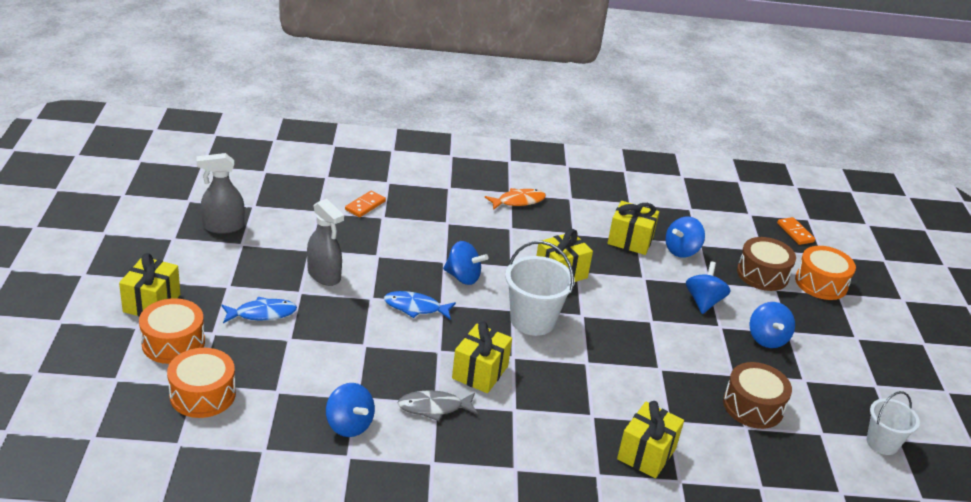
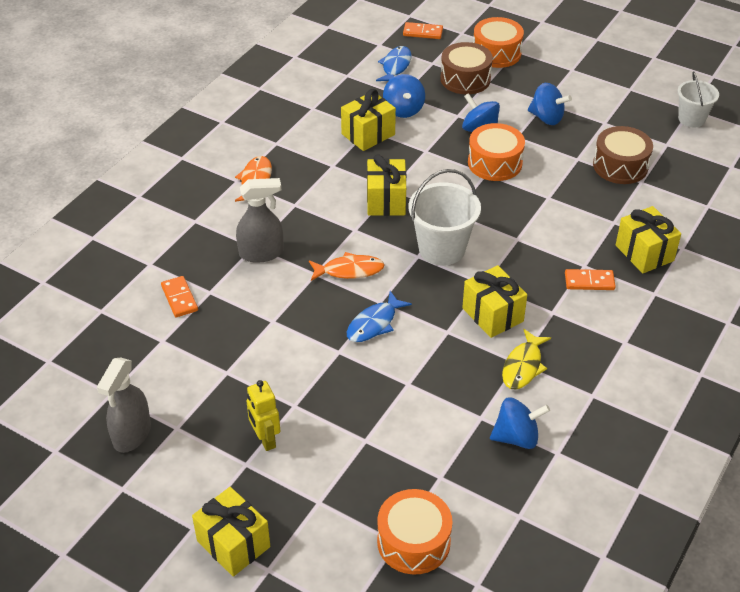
camera: 55 degrees left, 10 degrees up
(173, 343) = (315, 543): orange drum -> orange drum (494, 163)
(257, 288) = (265, 439): none -> yellow robot
(262, 313) = (311, 449): blue fish -> blue fish (395, 66)
(324, 275) = (279, 376): grey spray bottle -> grey spray bottle (261, 253)
(434, 407) = (523, 366): grey fish -> yellow fish
(463, 277) = (349, 270): blue spinning top -> orange fish
(573, 424) = (589, 281): none -> orange domino

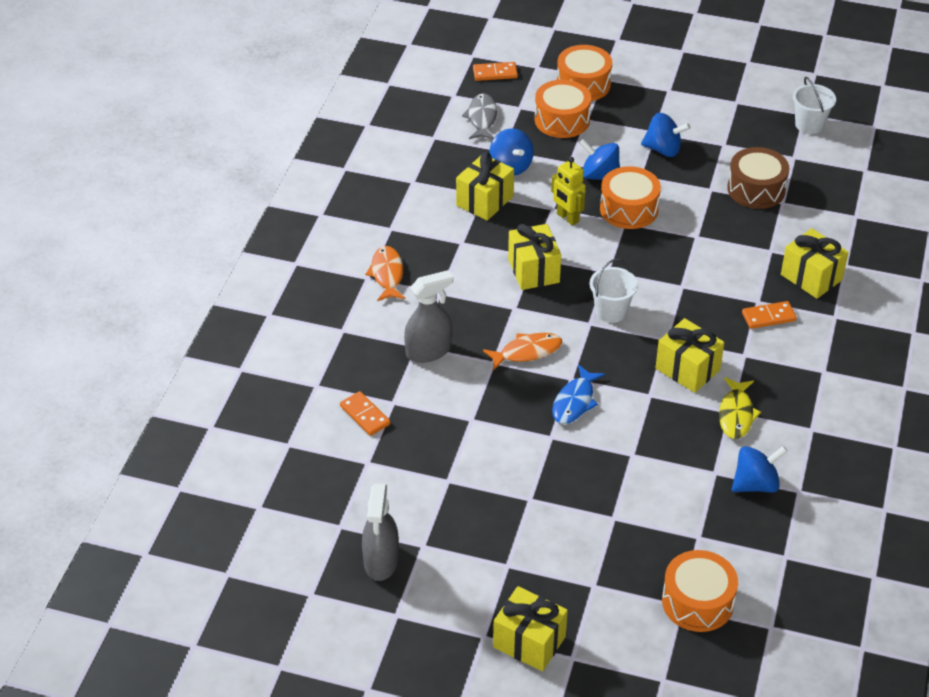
camera: 15 degrees left, 0 degrees up
(265, 439) = (516, 538): yellow robot -> yellow robot (567, 218)
(395, 66) = (482, 118): blue fish -> grey fish
(442, 249) = (611, 311): white bucket -> white bucket, size x0.64
(465, 79) = (562, 120): brown drum -> orange drum

